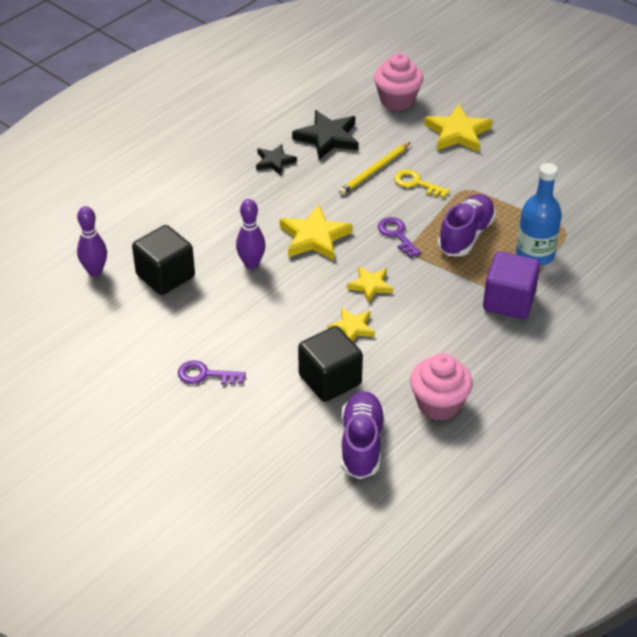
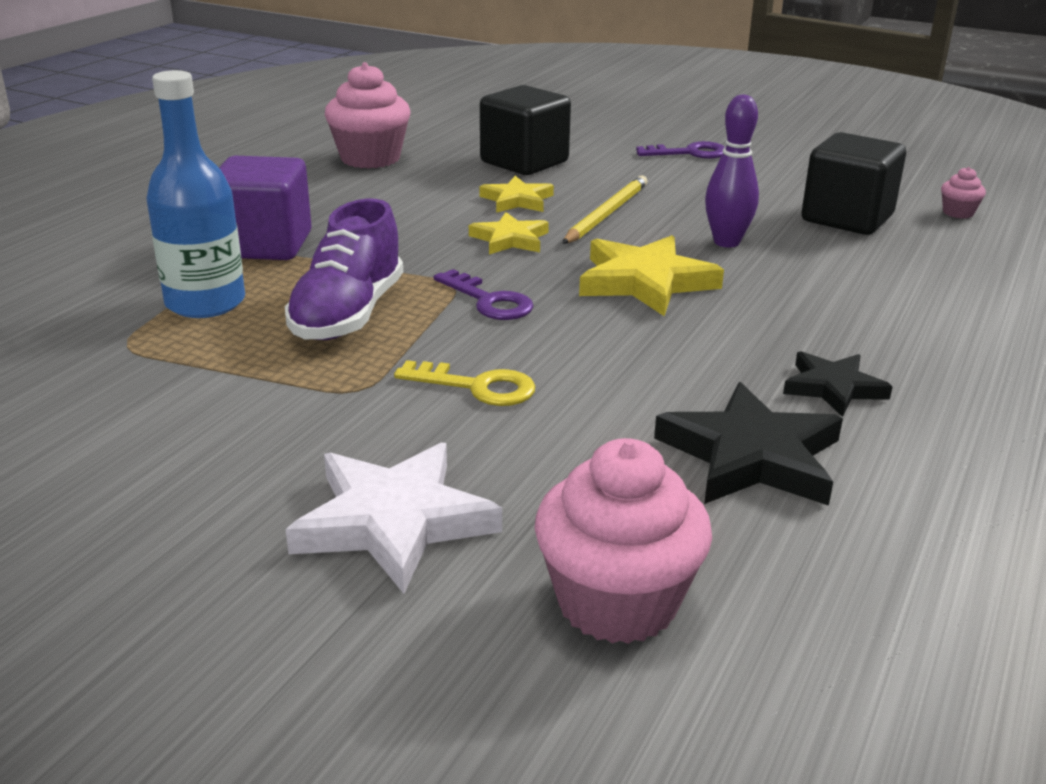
camera: 165 degrees right, 15 degrees down
(95, 271) = (958, 213): purple bowling pin -> pink cupcake
(361, 444) = (460, 130): purple shoe -> none
(374, 171) = (588, 399): yellow pencil -> yellow pencil (606, 214)
(457, 133) = (394, 522): yellow star -> white star

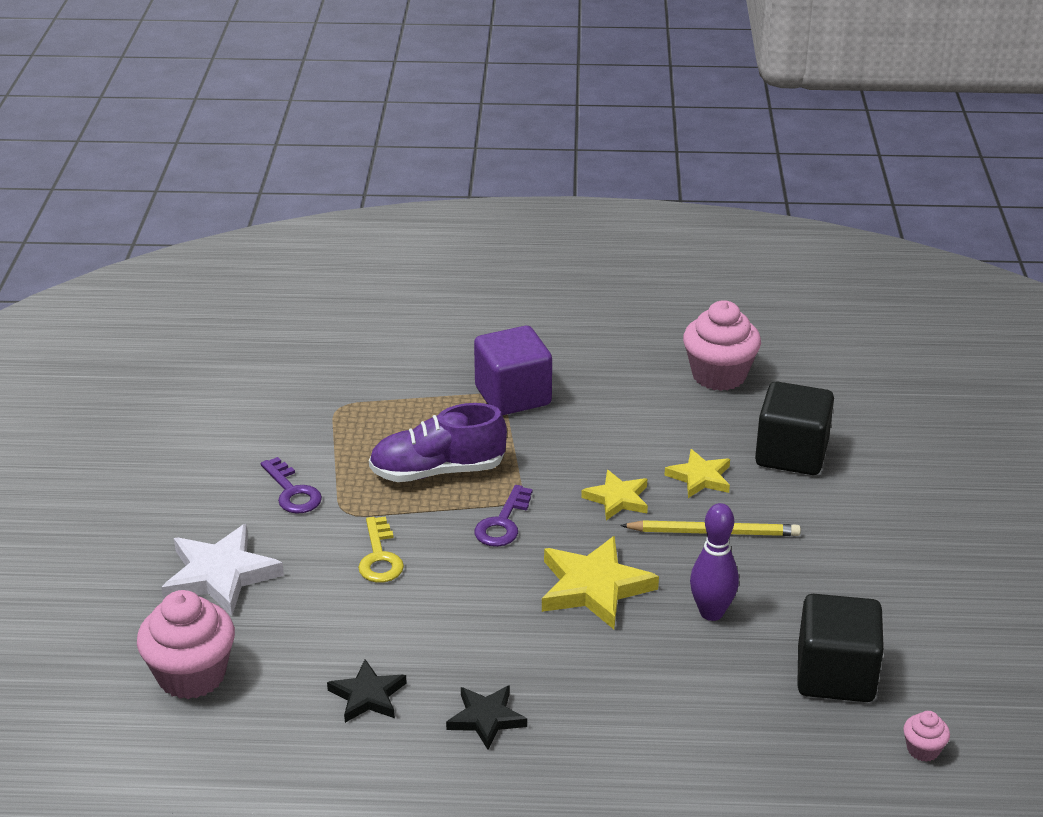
camera: 65 degrees right, 5 degrees up
(205, 303) = (411, 410): blue bottle -> none
(689, 153) = (917, 541): purple key -> purple key (292, 492)
(751, 456) = (368, 696): black star -> black star, size x0.61

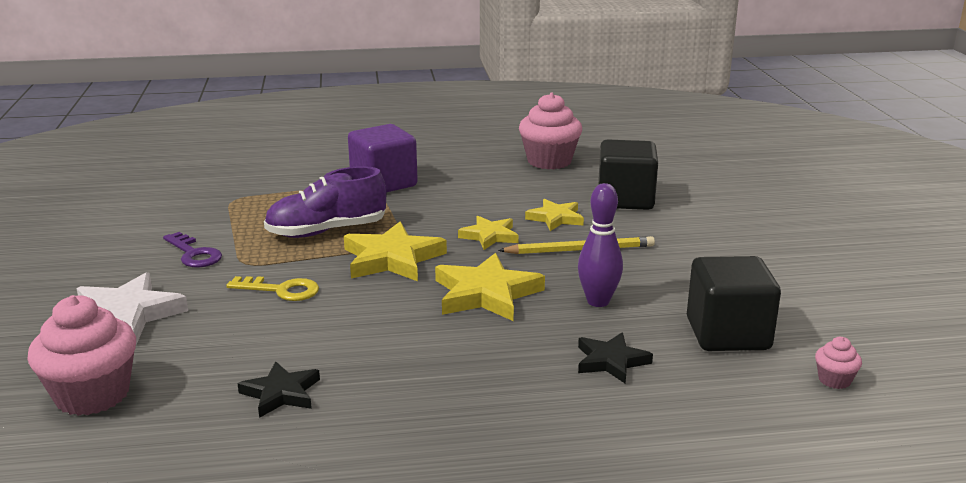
camera: 10 degrees left, 10 degrees down
(379, 557) = (281, 290): yellow key -> yellow key turned 60 degrees counterclockwise
(486, 718) = (406, 399): black star -> black star (611, 361)
(503, 523) = (392, 259): purple key -> yellow star

